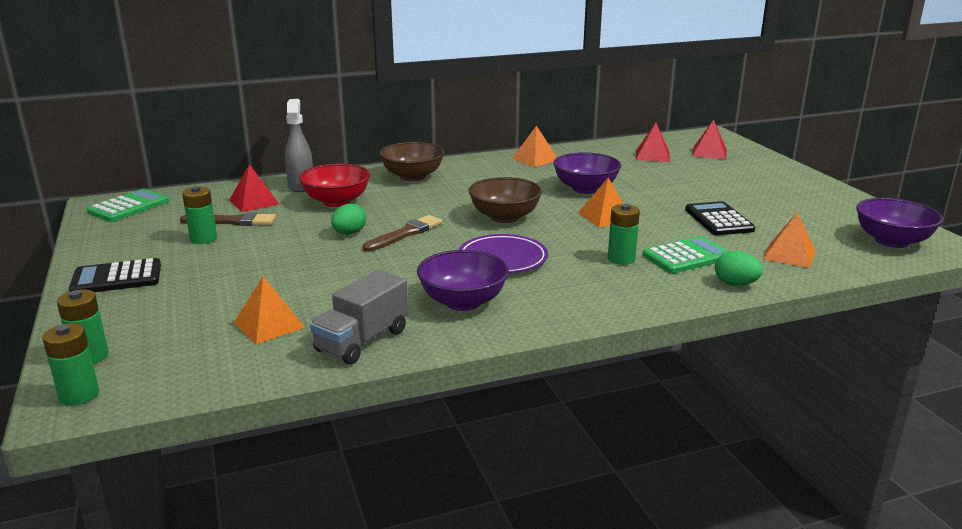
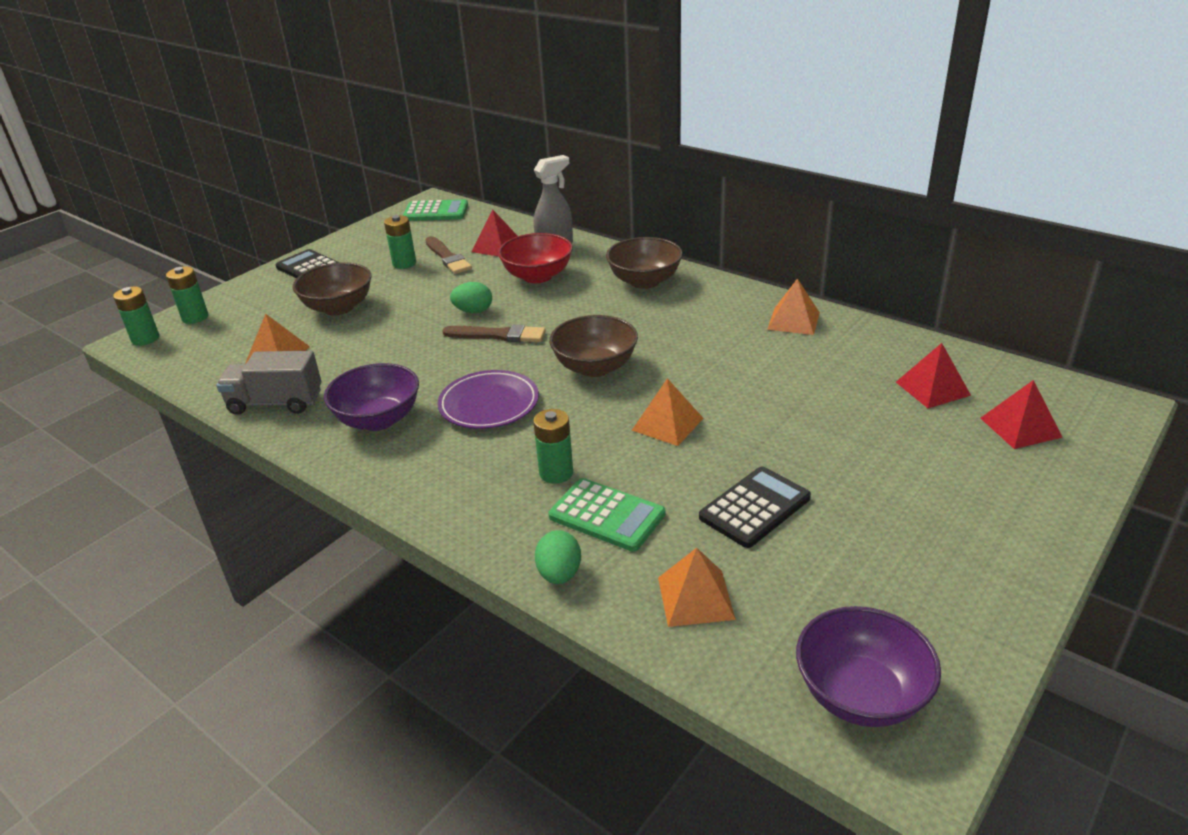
camera: 60 degrees right, 10 degrees up
(230, 281) = (338, 308): none -> brown bowl
(585, 189) = (740, 383): purple bowl -> none

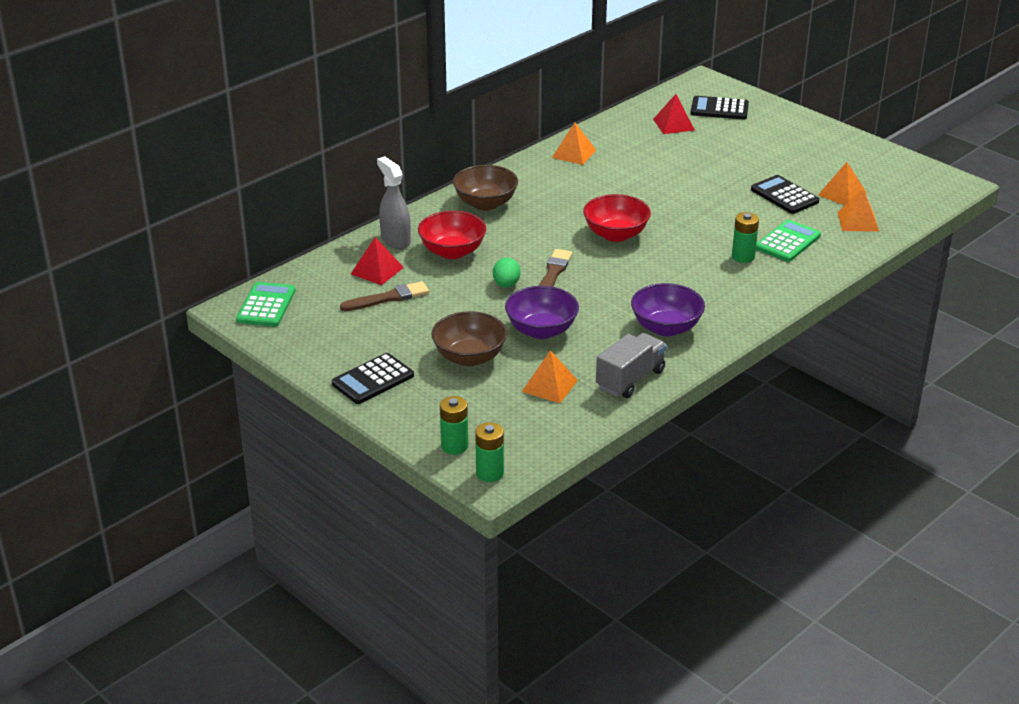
camera: 85 degrees left, 0 degrees up
(276, 402) = (630, 379): grey truck -> grey truck turned 150 degrees counterclockwise
(404, 263) = (389, 323): green battery -> none
(489, 404) = (656, 280): purple plate -> none
(559, 574) = (839, 260): green egg -> none
(595, 367) = (616, 234): brown bowl -> red bowl
(667, 424) = (695, 214): orange pyramid -> orange pyramid (842, 194)
(860, 694) = (920, 189): purple bowl -> purple bowl (541, 330)
(1020, 427) = (719, 109): red pyramid -> black calculator

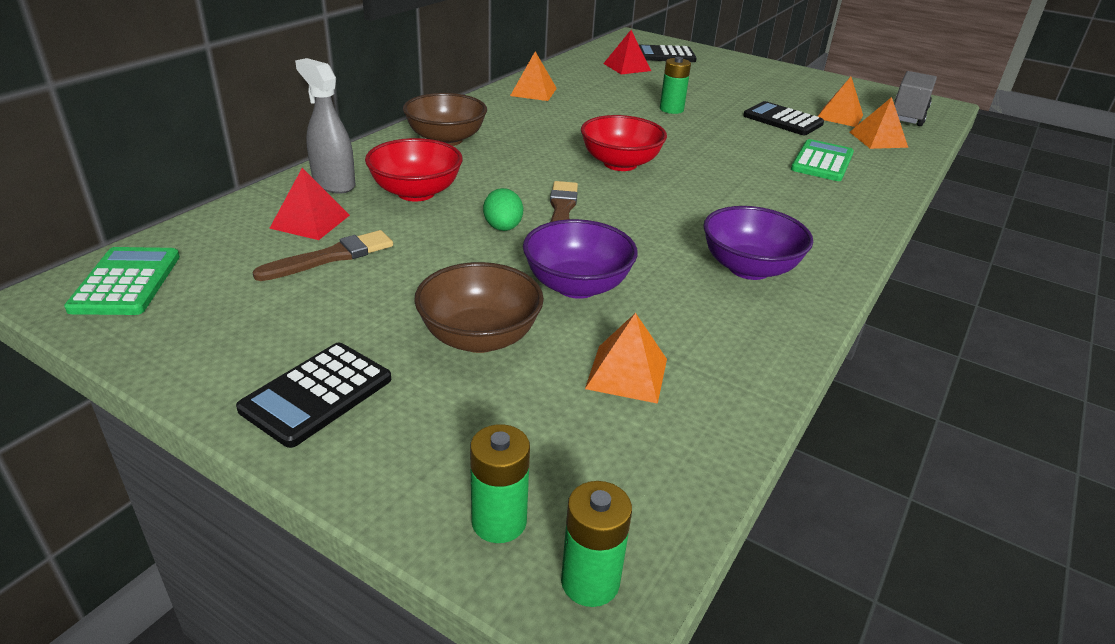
camera: 15 degrees left, 0 degrees up
(630, 379) = (746, 349): grey truck -> grey truck (907, 115)
(743, 257) = (784, 179): green battery -> green battery (671, 109)

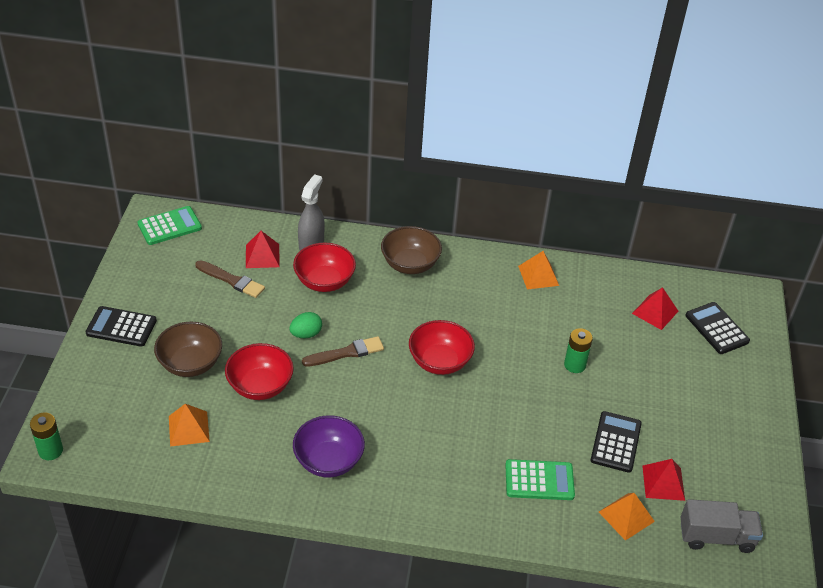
camera: 65 degrees right, 10 degrees up
(499, 521) = (71, 413): green battery -> none
(577, 286) = (260, 386): purple bowl -> red bowl
(839, 116) = (663, 483): orange pyramid -> red pyramid

